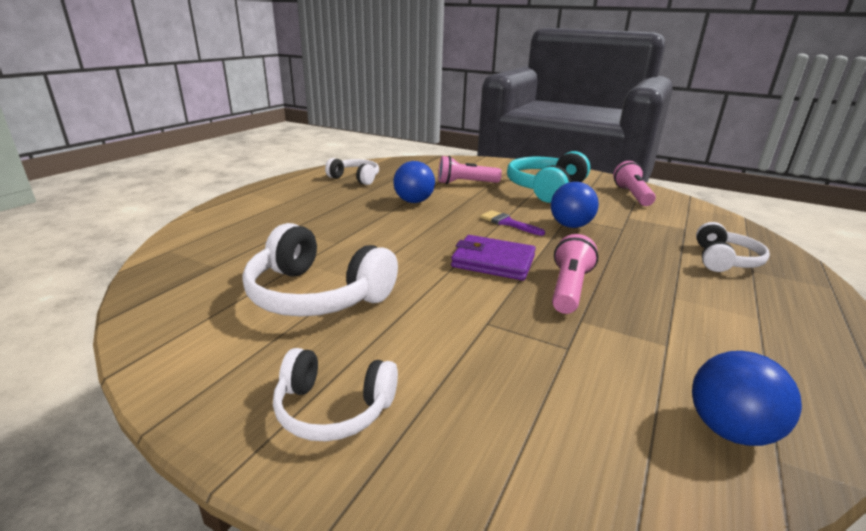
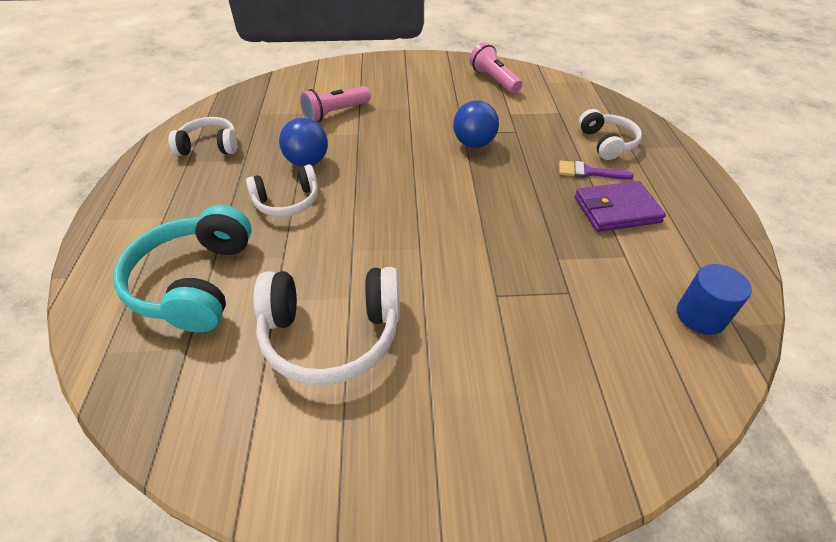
camera: 30 degrees left, 20 degrees up
(333, 409) = (460, 446): white headphones -> white headphones (287, 202)
(493, 261) = (447, 219): purple wallet -> purple wallet (616, 210)
(508, 223) = (420, 160): purple brush -> purple brush (588, 172)
(545, 189) = (416, 96): turquoise headphones -> turquoise headphones (194, 282)
(569, 288) = (526, 226): pink flashlight -> none
(729, 430) = (700, 316): blue ball -> blue cylinder

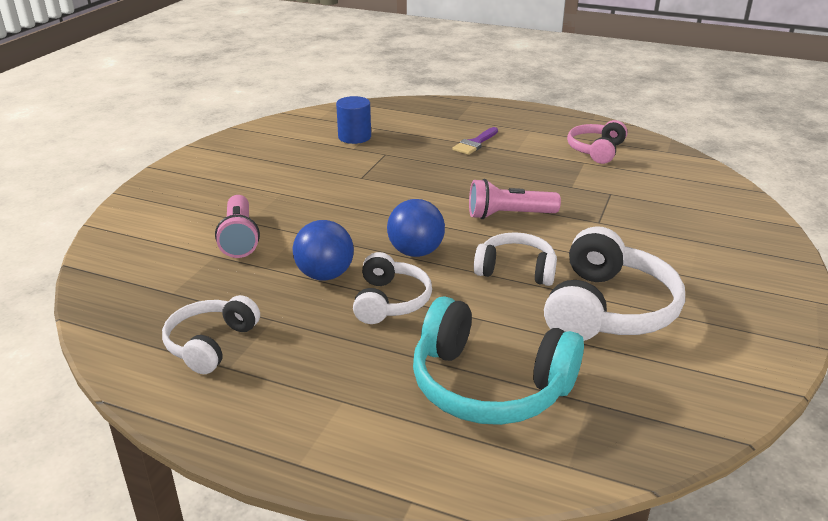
camera: 65 degrees left, 15 degrees down
(474, 144) = (386, 177): blue ball -> blue ball (415, 252)
(494, 80) = (284, 138): pink flashlight -> pink flashlight (509, 215)
(607, 143) = (442, 124): white headphones -> white headphones (516, 270)
(616, 210) = (531, 148): purple wallet -> none
(664, 260) = (596, 150): none -> pink headphones
(700, 316) = (655, 158): blue cylinder -> blue cylinder (354, 137)

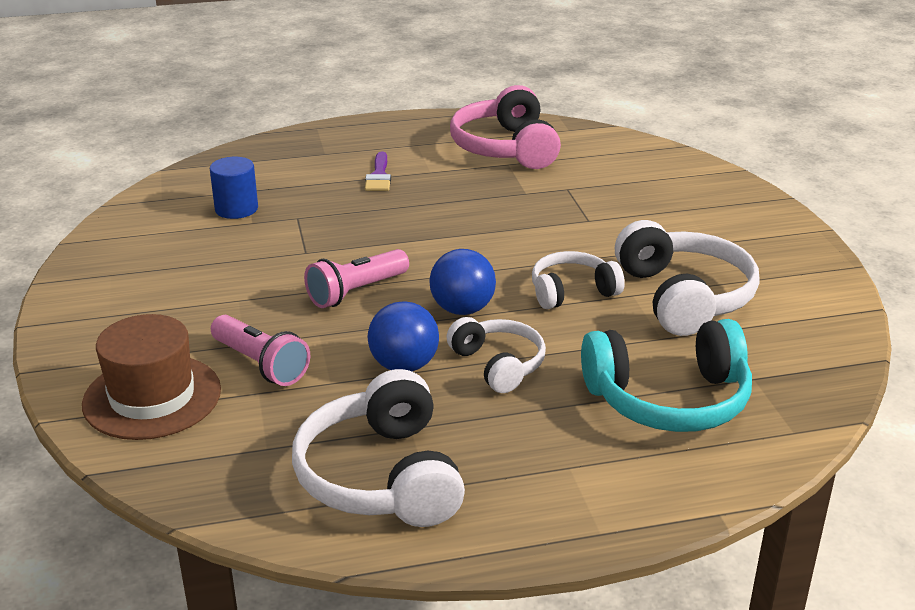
camera: 35 degrees left, 0 degrees up
(155, 233) = (152, 397): none -> brown hat
(211, 344) = (381, 476): white headphones -> white headphones, size x1.64
(509, 215) = (503, 241): pink flashlight -> pink flashlight (356, 292)
(596, 150) = (505, 148): pink headphones -> pink headphones, size x1.64

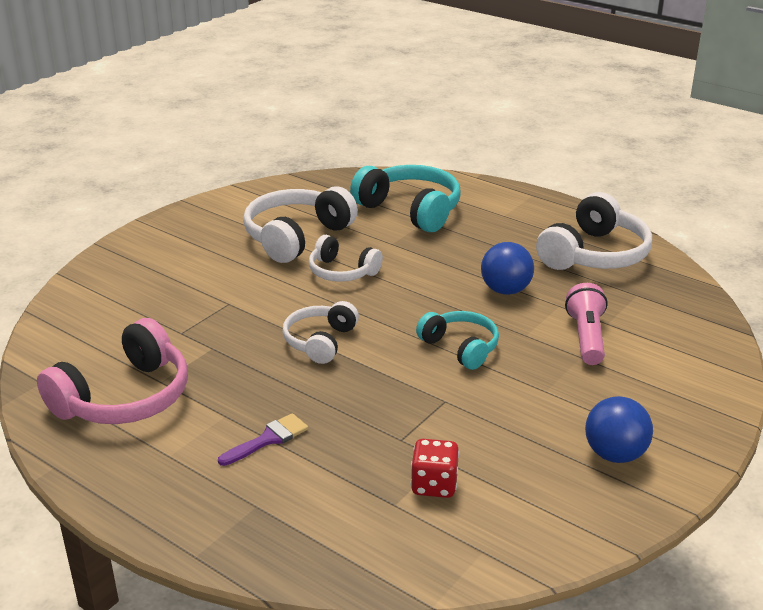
camera: 130 degrees left, 0 degrees up
(152, 397) = (676, 356): brown hat -> none
(236, 209) = (434, 485): blue cylinder -> red dice
(356, 292) = (460, 347): pink flashlight -> turquoise headphones
(462, 309) = (419, 299): blue ball -> blue ball (615, 454)
(498, 364) = (456, 263): white headphones -> white headphones (320, 341)

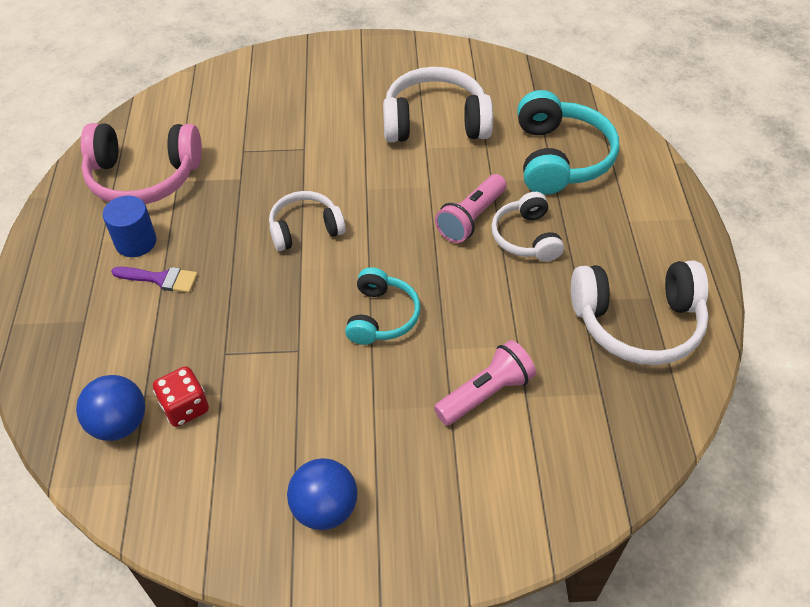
camera: 50 degrees right, 20 degrees up
(201, 435) = (136, 242): none -> blue cylinder
(342, 272) = (414, 179): white headphones -> white headphones (526, 237)
(416, 268) = (471, 218): none -> pink flashlight
(505, 290) = (501, 295): blue ball -> blue ball (119, 423)

